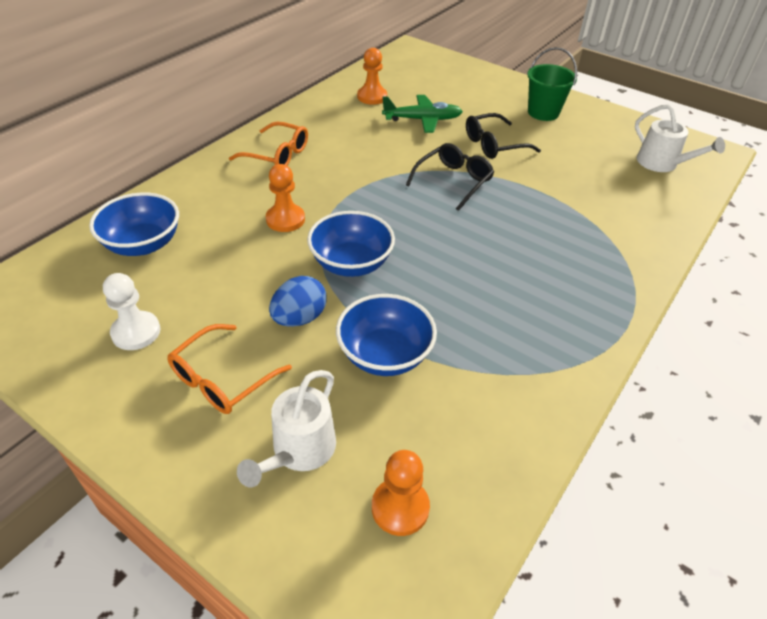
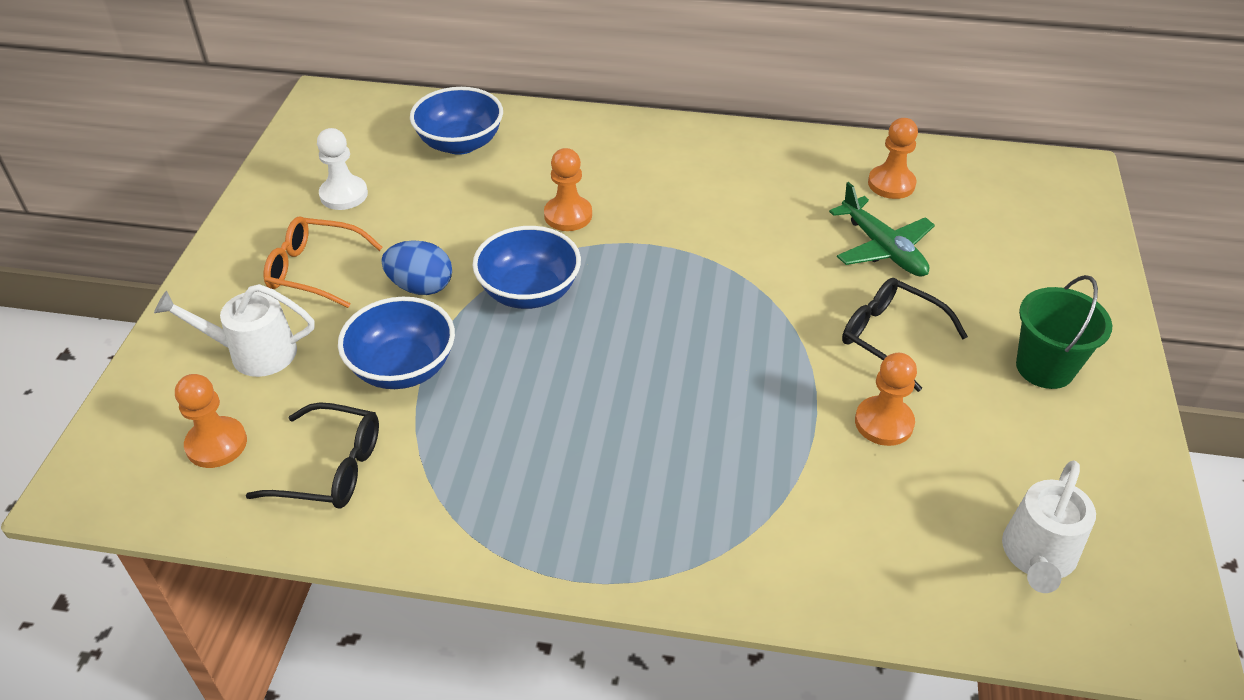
camera: 65 degrees right, 0 degrees up
(277, 155) = (681, 161): orange glasses -> none
(453, 181) = (760, 324): black glasses -> black glasses (331, 468)
(555, 171) = (884, 423): none -> orange pawn

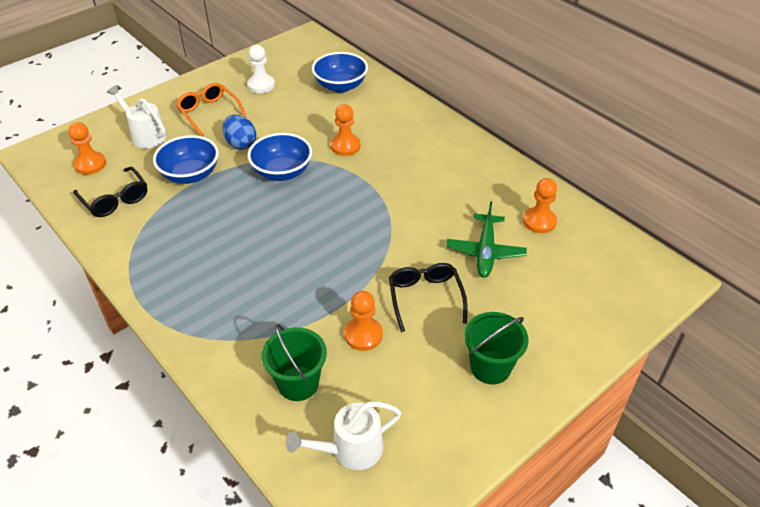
camera: 40 degrees right, 0 degrees up
(890, 528) = (298, 383): none -> green bucket

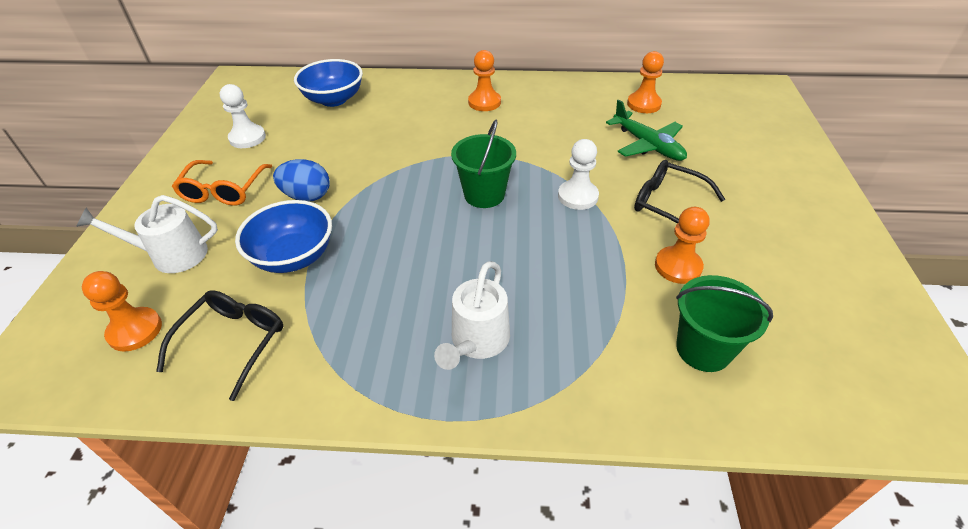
camera: 45 degrees left, 0 degrees up
(115, 199) = (233, 342): black glasses -> black glasses turned 75 degrees counterclockwise
(209, 113) = (223, 191): orange glasses -> orange glasses turned 90 degrees counterclockwise
(282, 172) = (391, 193): blue bowl -> none
(345, 146) = (416, 140): orange pawn -> orange pawn (484, 102)
(350, 450) = (827, 362): white watering can -> white watering can (477, 341)
(379, 250) = (578, 196): none -> white pawn
(490, 367) = (787, 216): green bucket -> green bucket (484, 195)

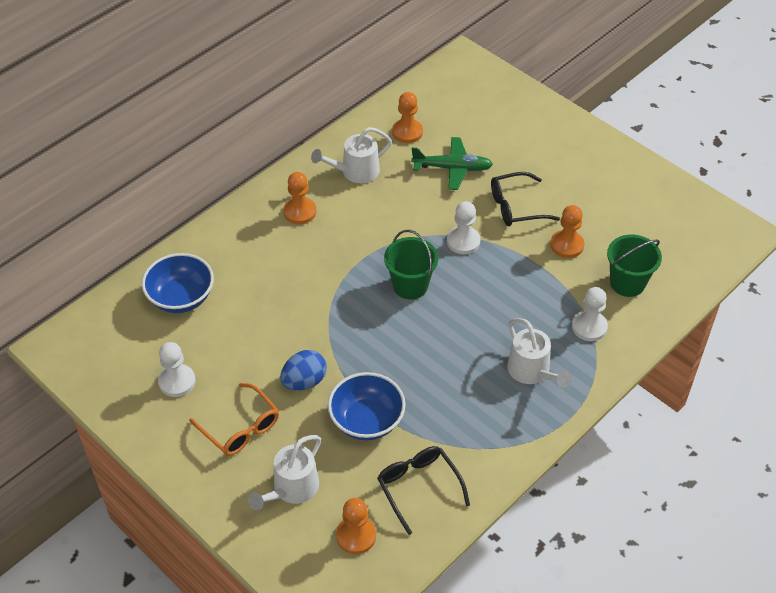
camera: 50 degrees left, 5 degrees up
(563, 104) = (355, 172): none -> white watering can
(597, 353) = (589, 327): none -> white pawn

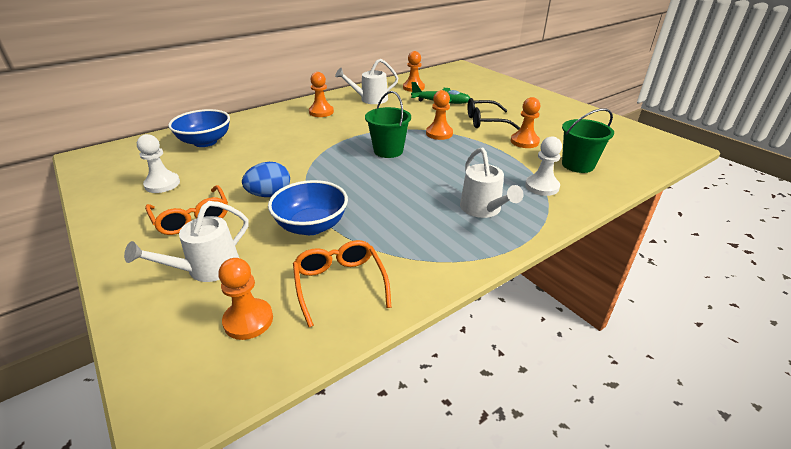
camera: 10 degrees right, 15 degrees down
(418, 487) = (340, 284): black glasses -> orange glasses
(463, 241) = (439, 133): white pawn -> orange pawn

